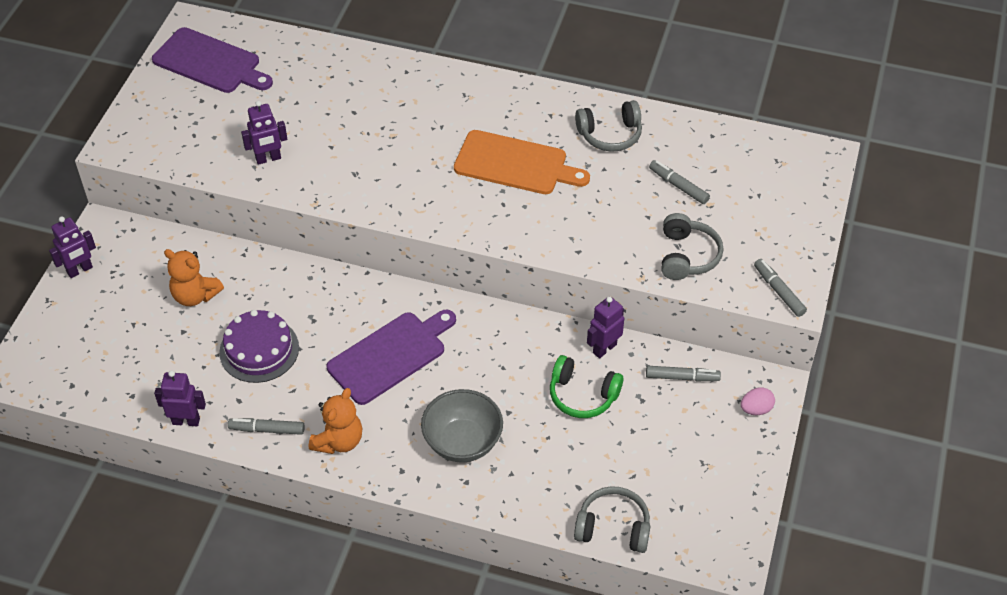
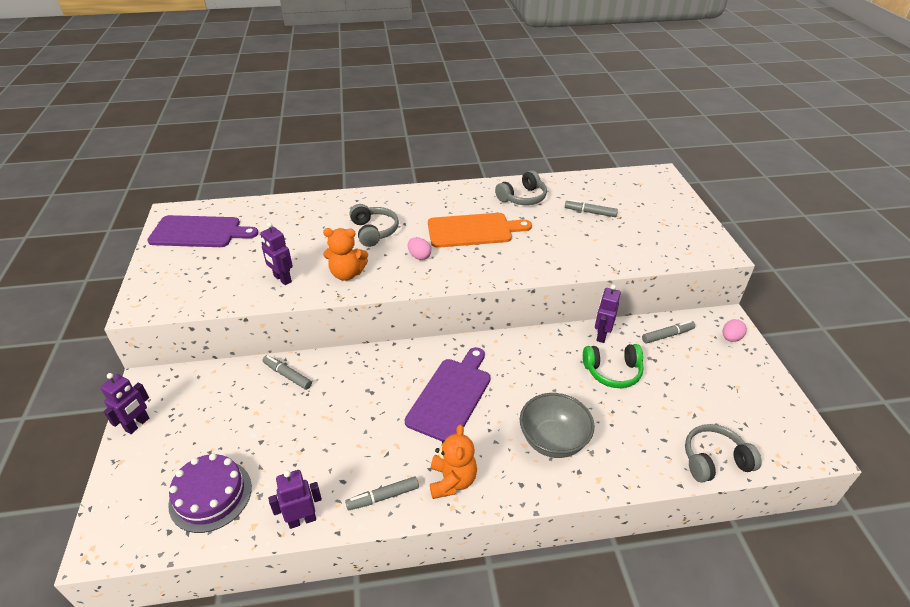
camera: 25 degrees left, 10 degrees down
(195, 295) = (258, 408): orange teddy bear -> orange teddy bear (347, 274)
(259, 350) = (338, 431): purple cake -> purple cake (210, 495)
(268, 159) = (282, 279): purple robot -> purple robot turned 90 degrees clockwise
(430, 179) = (419, 256): none -> pink egg
(687, 256) = (632, 248): grey headphones -> grey headphones (374, 231)
(778, 291) = (707, 250): grey marker -> grey marker (287, 375)

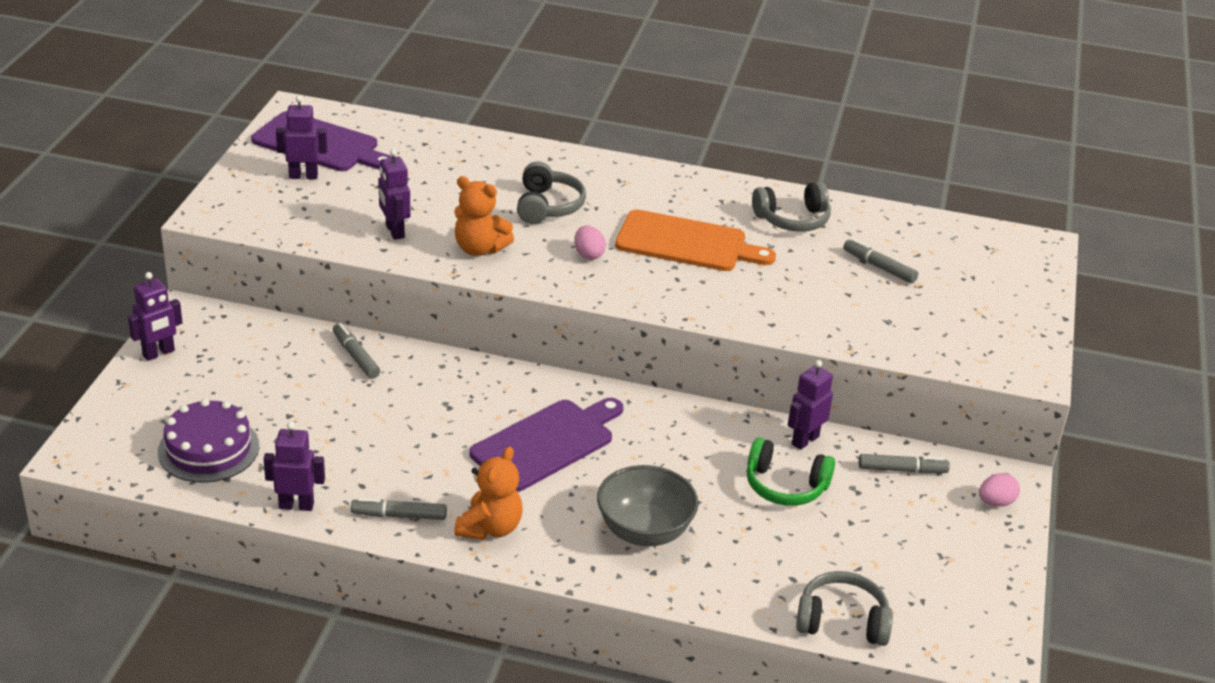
camera: 20 degrees right, 5 degrees down
(198, 258) = (303, 176): none -> purple robot

